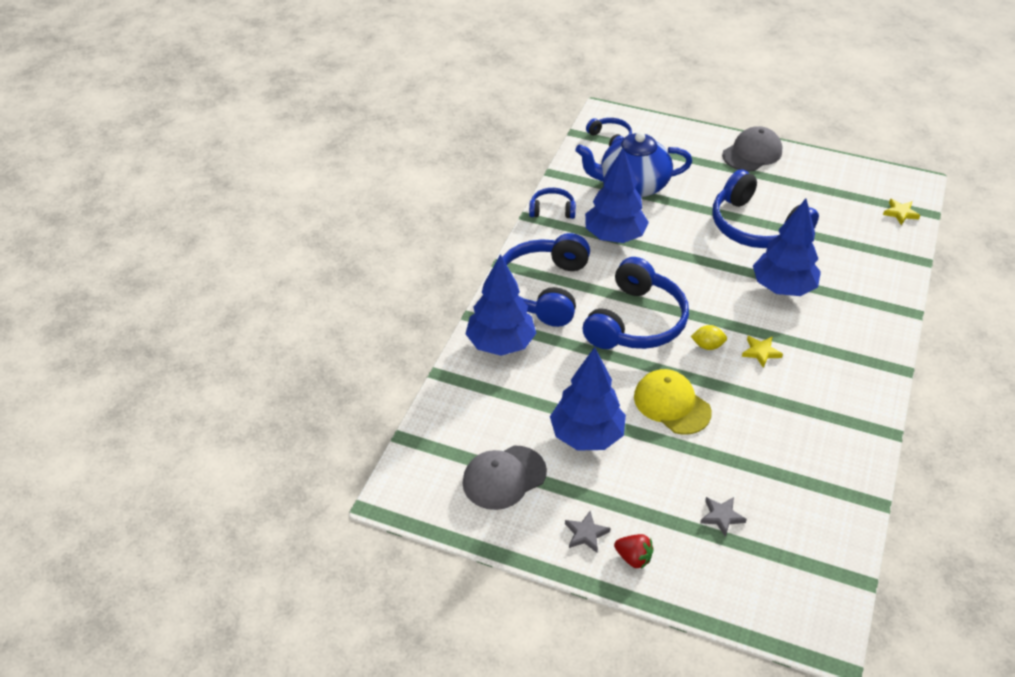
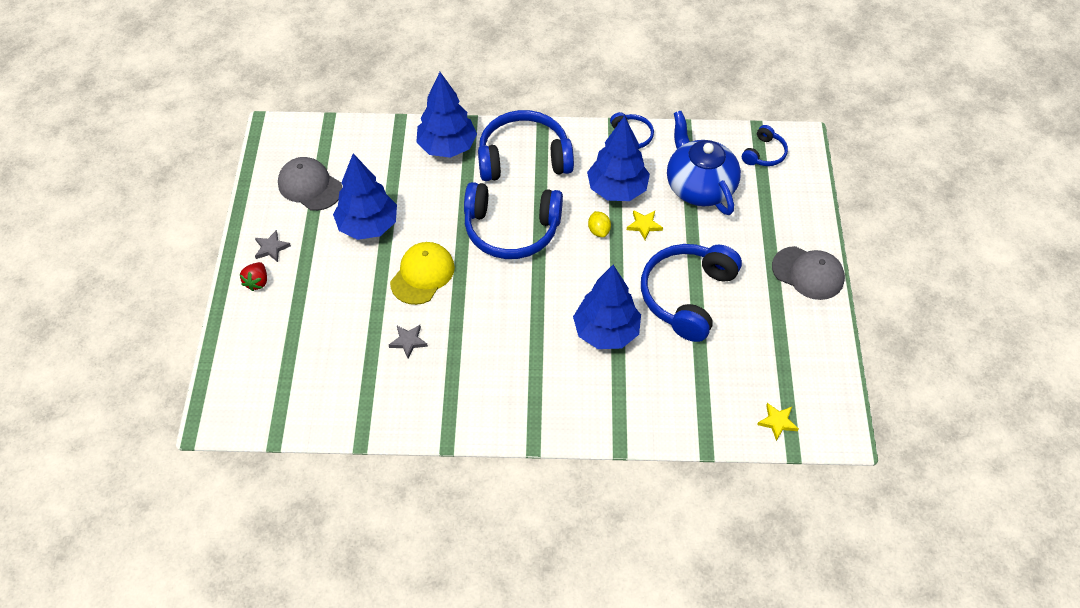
camera: 70 degrees right, 10 degrees up
(707, 346) = (502, 287): yellow lemon -> yellow lemon (599, 231)
(721, 517) = (312, 331): grey star -> grey star (408, 341)
(761, 352) = (510, 328): yellow star -> yellow star (644, 225)

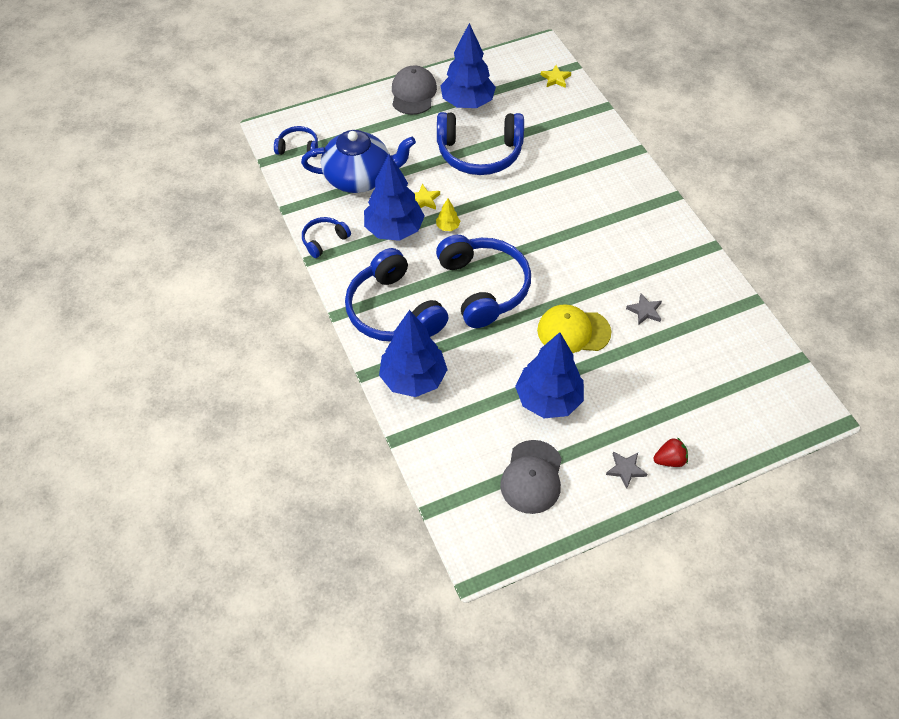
camera: 115 degrees left, 0 degrees up
(599, 231) = (448, 227): yellow lemon -> yellow tree
(606, 332) = (546, 189): blue tree -> blue tree (467, 103)
(699, 186) = (359, 178): blue teapot -> blue teapot turned 135 degrees counterclockwise

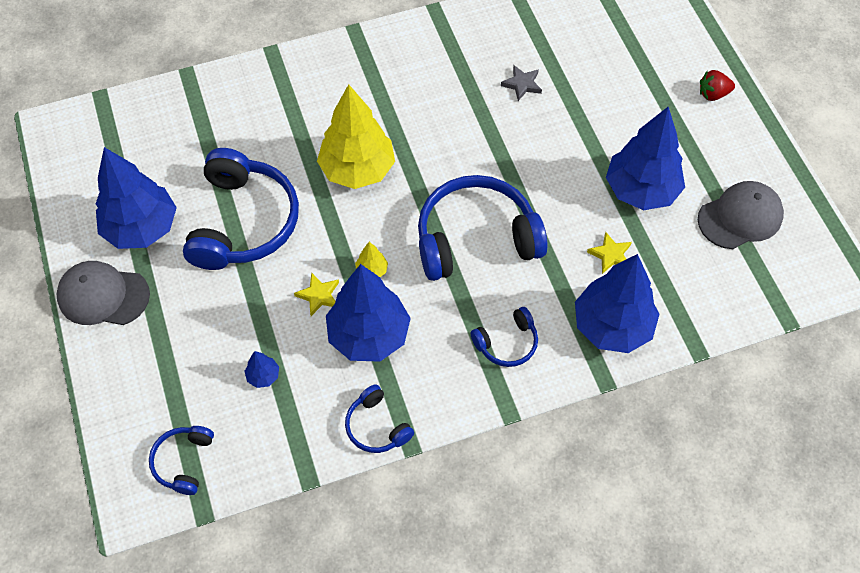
camera: 85 degrees left, 5 degrees up
(359, 178) = (263, 376): blue teapot -> blue tree
(393, 311) = (507, 343): blue headphones -> blue headphones, size x0.49
(532, 477) = (740, 217): grey cap -> grey cap turned 45 degrees counterclockwise
(536, 211) = (357, 170): none -> yellow tree
(555, 78) = (120, 119): yellow star -> yellow star (610, 255)
(573, 331) = (547, 155): yellow cap -> none
(625, 470) = (726, 133): grey star -> none
(669, 460) = (713, 94): red strawberry -> red strawberry turned 90 degrees counterclockwise

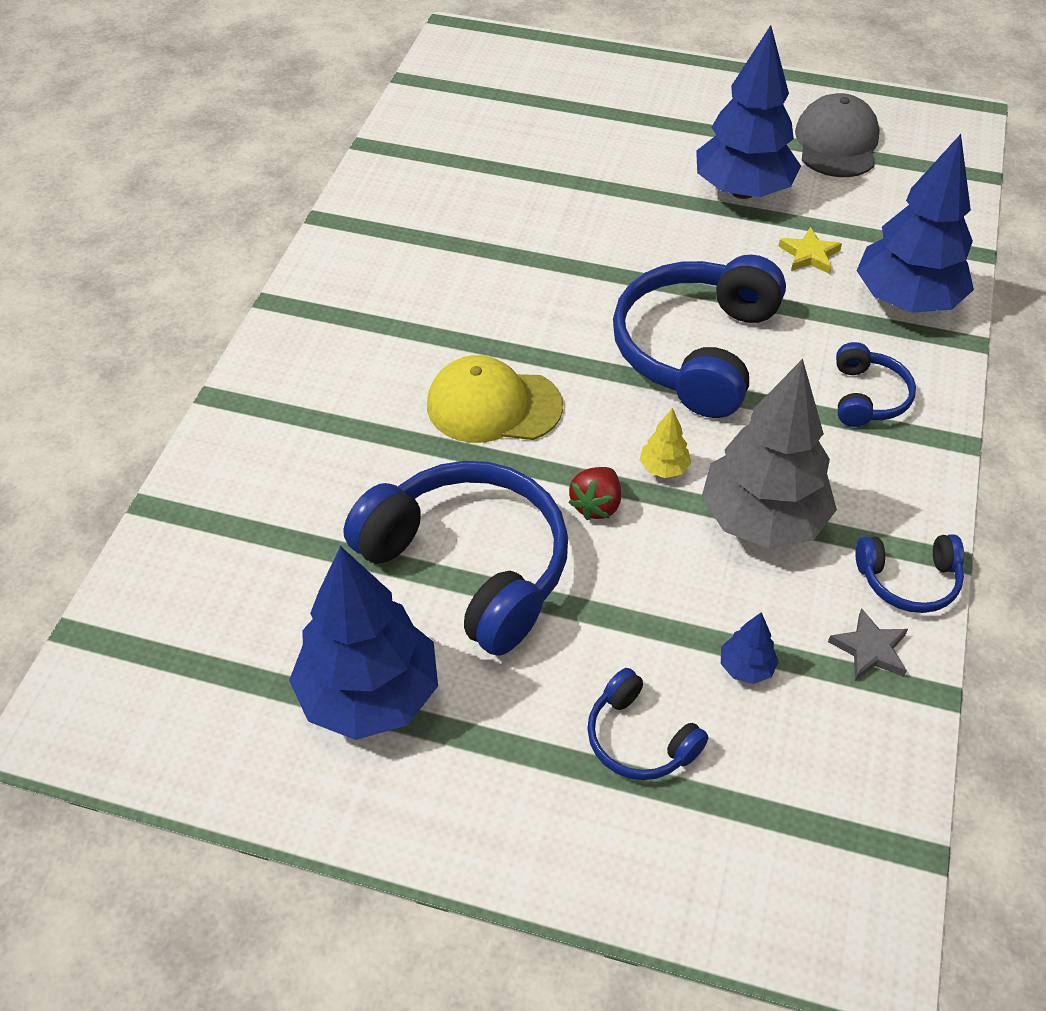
camera: 55 degrees left, 10 degrees down
(103, 295) = (450, 808): grey cap -> none
(184, 462) = (829, 839): blue headphones -> blue headphones (639, 738)
(319, 295) = (660, 541): yellow star -> none
(357, 170) = (493, 405): yellow tree -> yellow cap
(369, 335) = (762, 520): blue tree -> grey tree
(522, 84) = (509, 204): grey star -> grey star (870, 649)
(713, 94) = (664, 83): red strawberry -> red strawberry (596, 505)

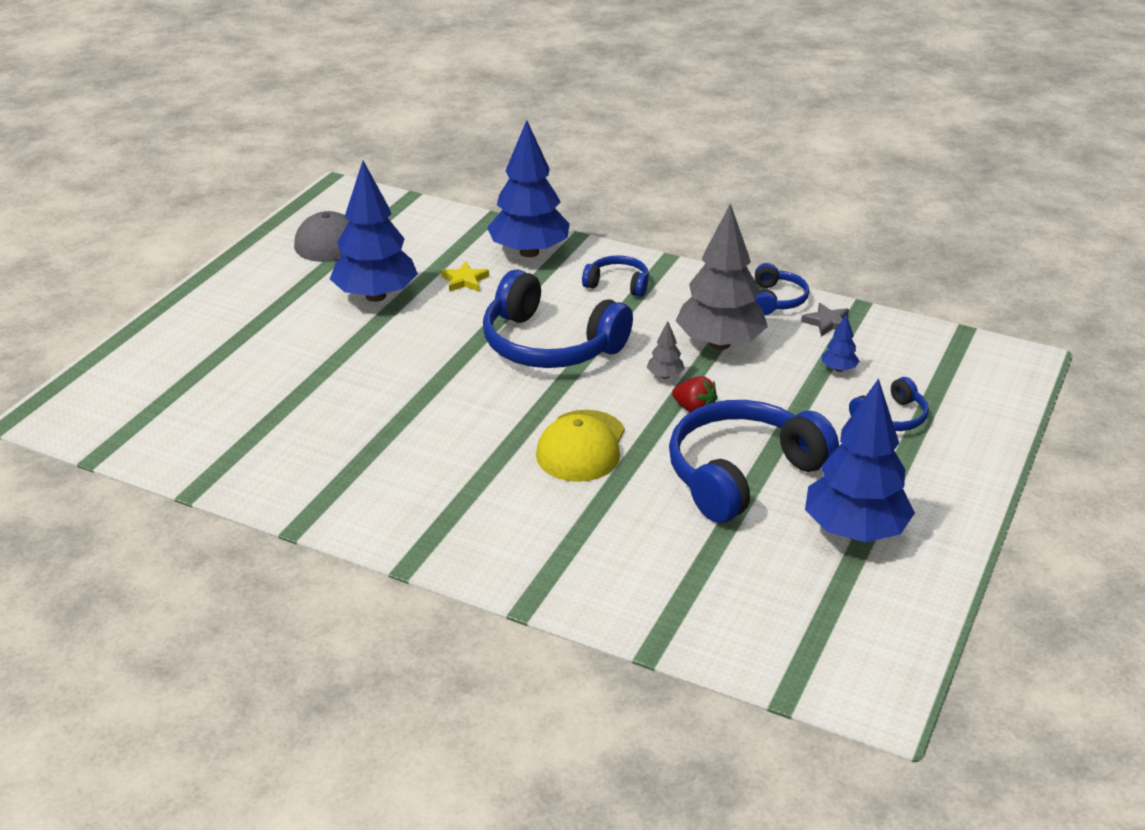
camera: 80 degrees left, 15 degrees down
(663, 468) = (665, 376): yellow tree -> grey tree

